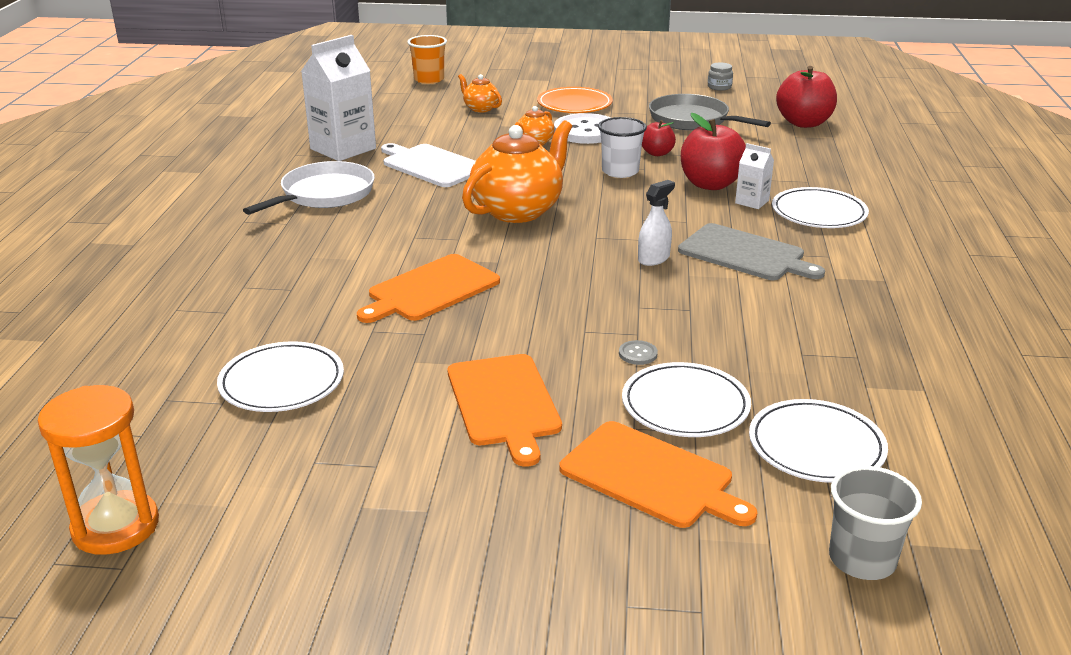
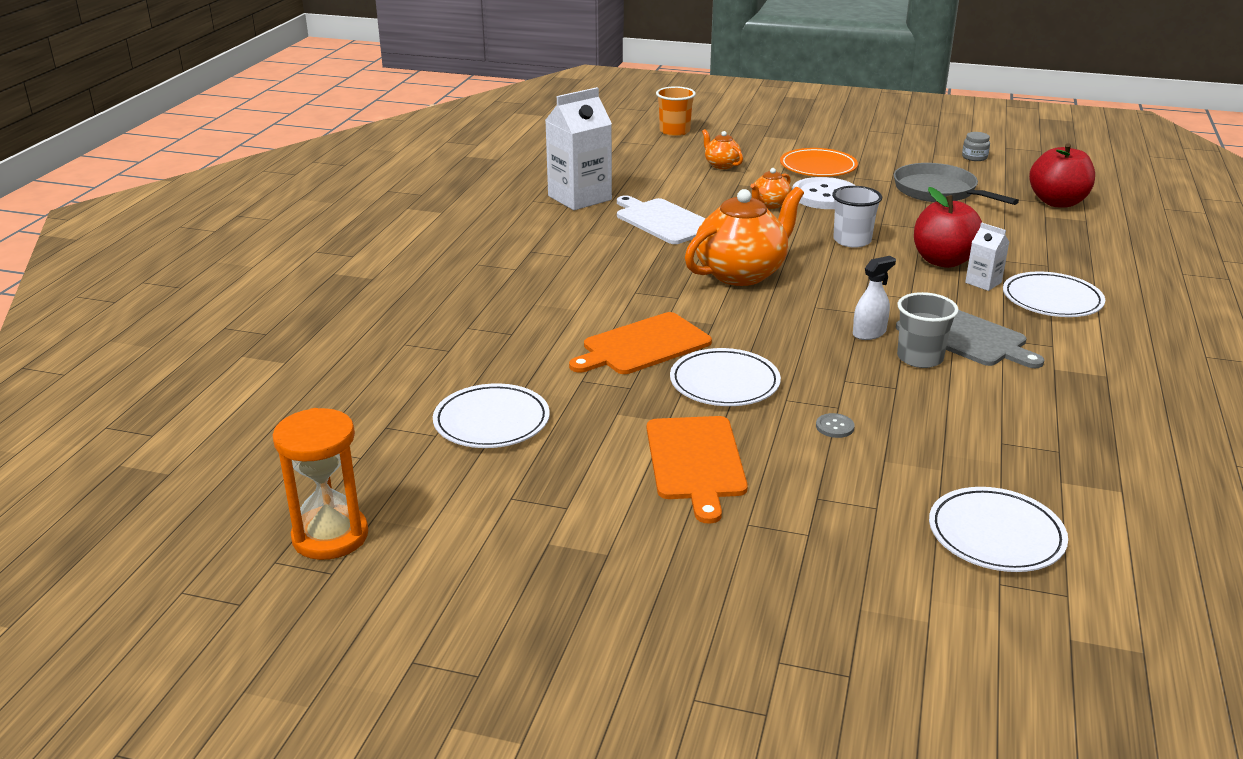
camera: 10 degrees right, 0 degrees up
(324, 194) = (555, 243): white pan -> none
(651, 476) = (825, 546): orange cutting board -> none
(657, 153) = (894, 224): red apple -> none
(685, 405) = (872, 481): white plate -> white plate (724, 383)
(862, 559) = (1017, 647): grey cup -> grey cup (920, 358)

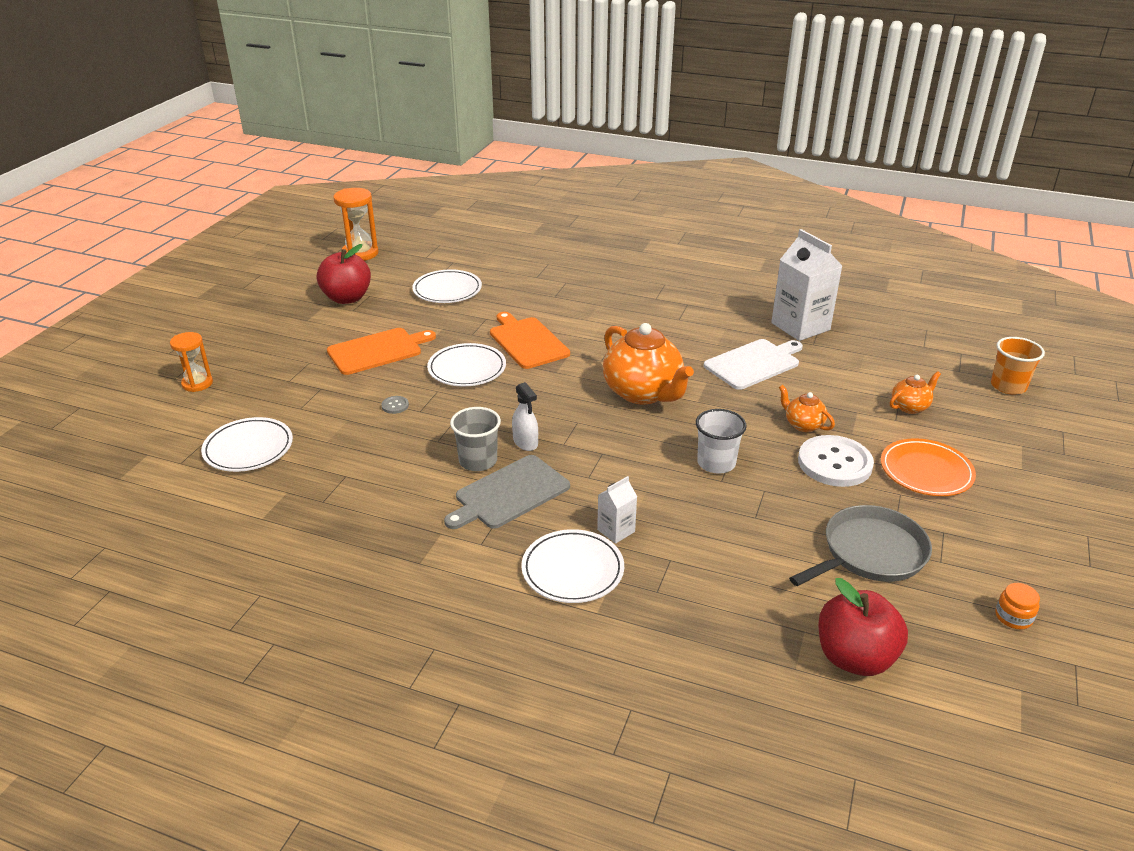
camera: 95 degrees right, 5 degrees up
(695, 461) = (378, 351): orange cutting board -> orange cutting board turned 150 degrees clockwise
(855, 639) = (197, 383): none -> orange hourglass
(943, 261) = (668, 514): red apple -> red apple (347, 298)
(974, 157) = (1013, 617): grey jar -> orange jar

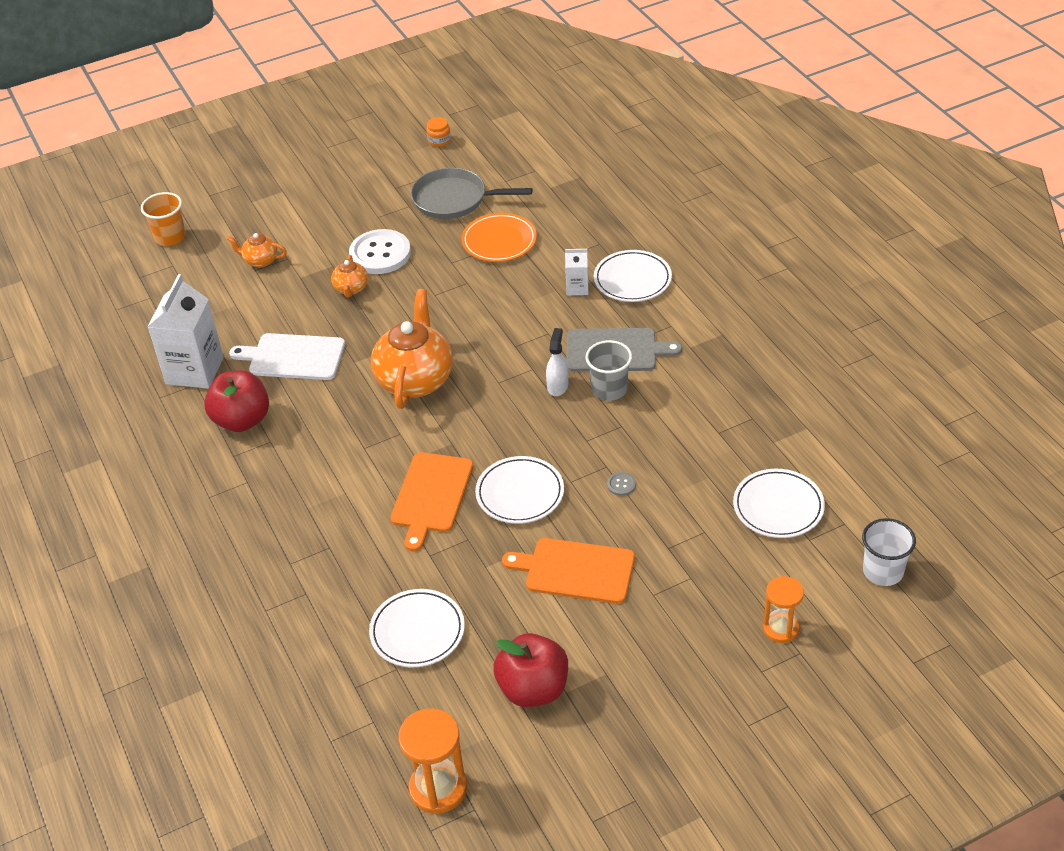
camera: 135 degrees left, 10 degrees up
(716, 463) = (452, 295): white cup -> white cup (883, 571)
(854, 658) = (544, 166): red apple -> red apple (242, 420)
(926, 471) = (338, 219): orange plate -> orange plate (499, 241)

